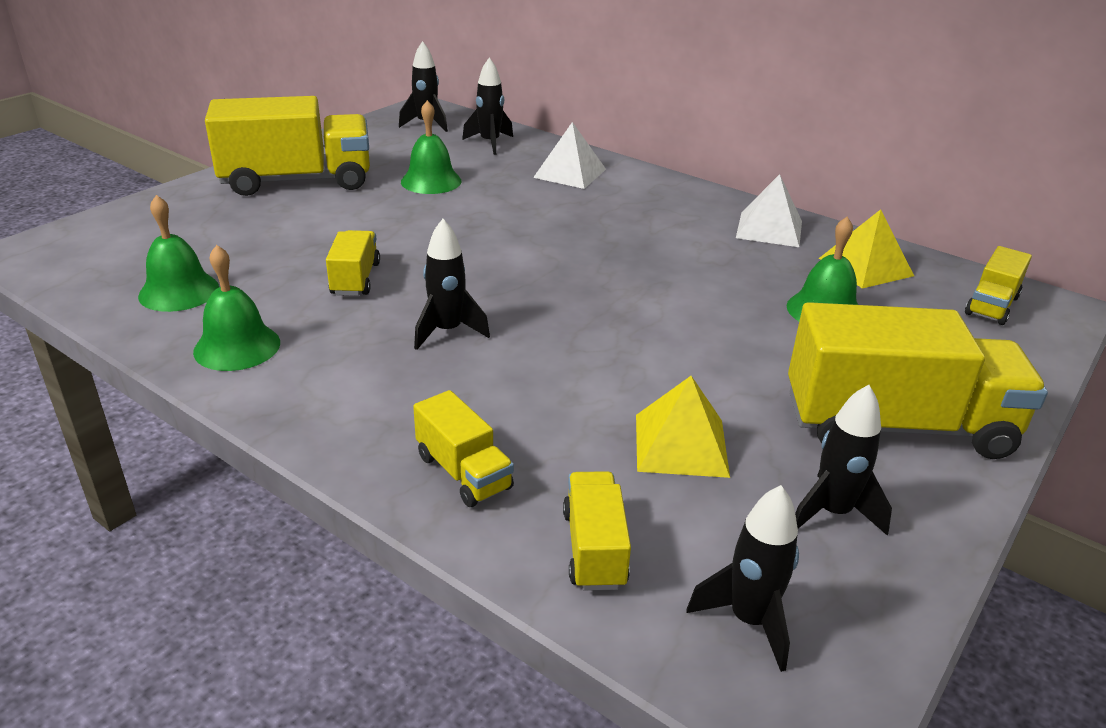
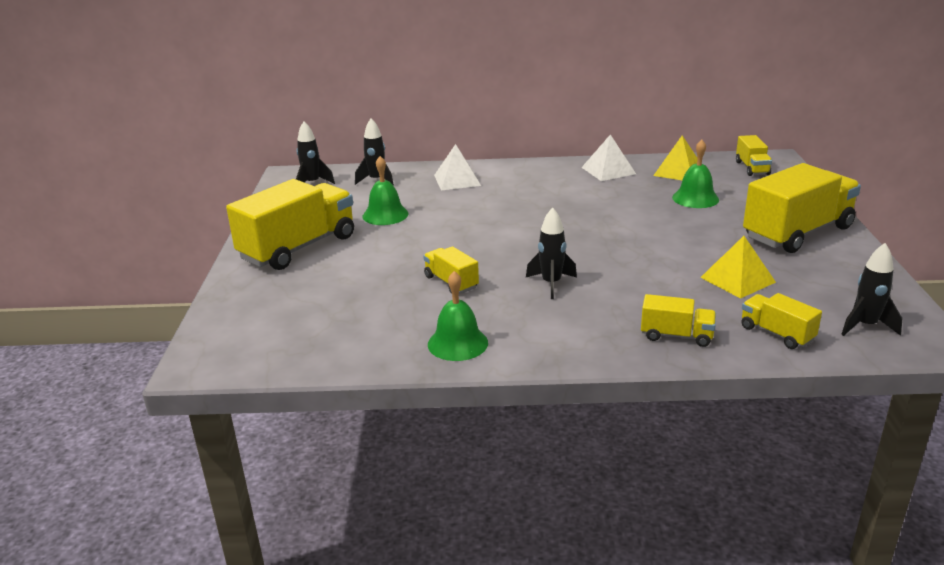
camera: 35 degrees left, 5 degrees down
(179, 291) = (360, 335): green bell -> none
(832, 513) = (829, 275): black rocket -> none

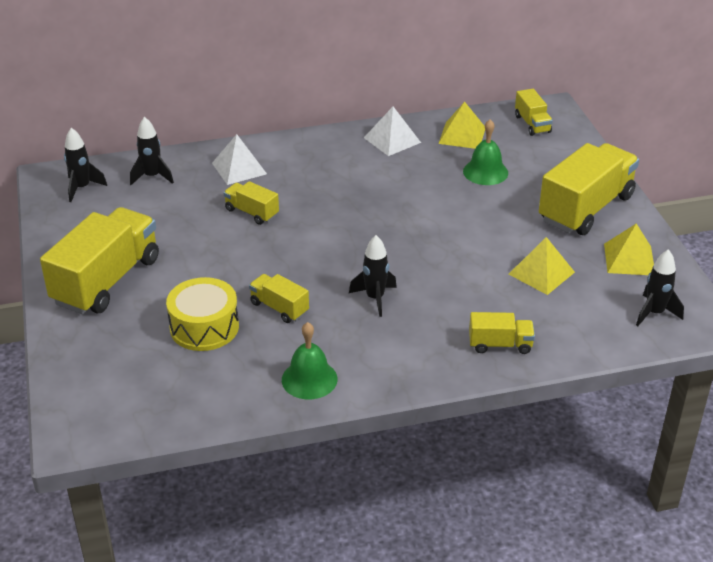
camera: 15 degrees left, 10 degrees up
(371, 290) = (204, 327): none -> yellow drum
(385, 215) = (180, 226): green bell -> none
(776, 333) = (583, 331): yellow truck -> yellow truck (252, 212)
(841, 277) = (629, 259): none -> yellow pyramid

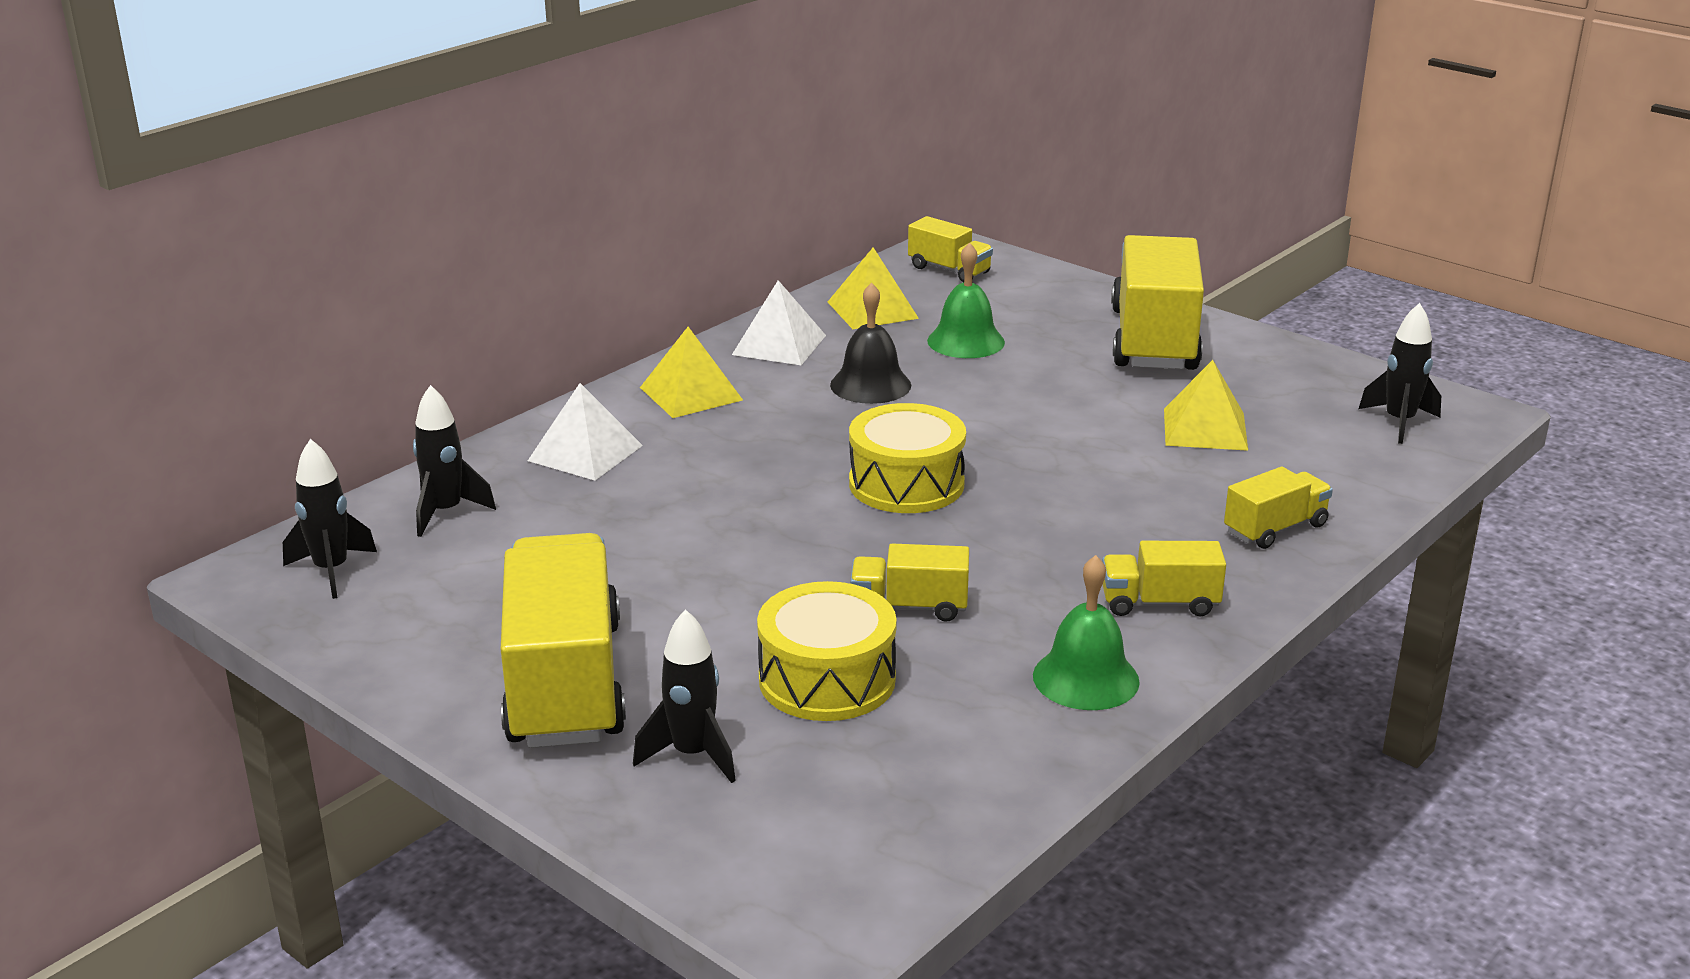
camera: 35 degrees left, 10 degrees down
(252, 212) = (688, 502): yellow truck -> yellow truck (1159, 603)
(356, 243) = (906, 484): none -> yellow drum
(375, 298) = (1032, 540): black rocket -> black rocket (692, 755)
(407, 180) = (870, 385): none -> black bell
(629, 259) = (1285, 376): yellow pyramid -> yellow pyramid (691, 393)

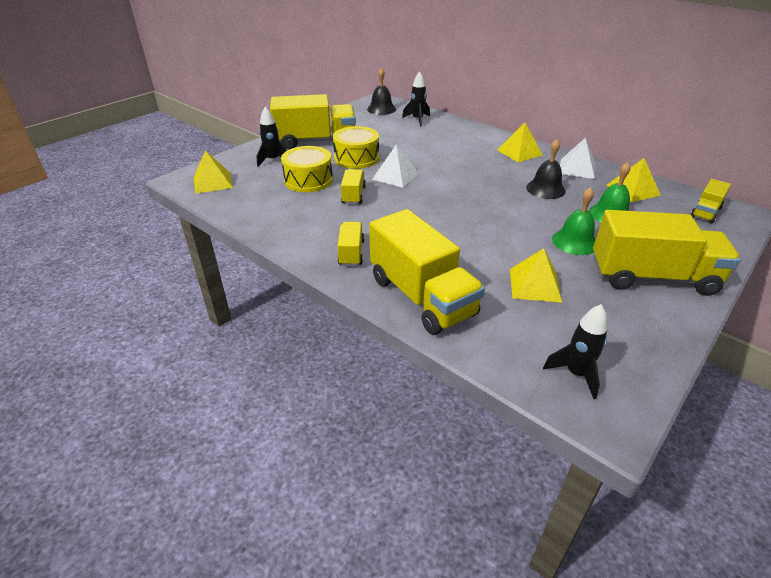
camera: 90 degrees right, 10 degrees up
(331, 571) = (381, 109): black rocket -> black bell
(585, 453) = (463, 137): white pyramid -> white pyramid (395, 176)
(838, 859) = (212, 182): none -> yellow pyramid
(906, 484) = (451, 196): yellow drum -> yellow drum (356, 158)
(1086, 678) = (297, 230): green bell -> green bell (575, 242)
(1275, 529) = (421, 297): yellow truck -> yellow truck, size x2.07

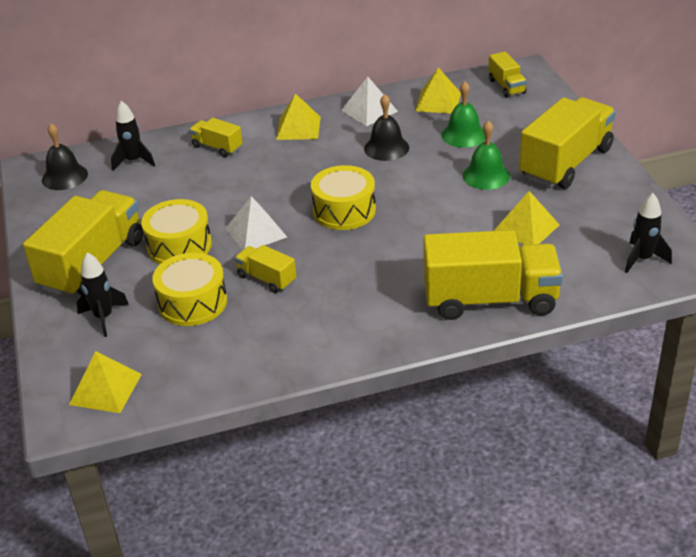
camera: 55 degrees left, 0 degrees up
(351, 253) = (381, 320): yellow truck -> yellow truck (217, 147)
(454, 197) = (344, 210): none -> yellow drum

